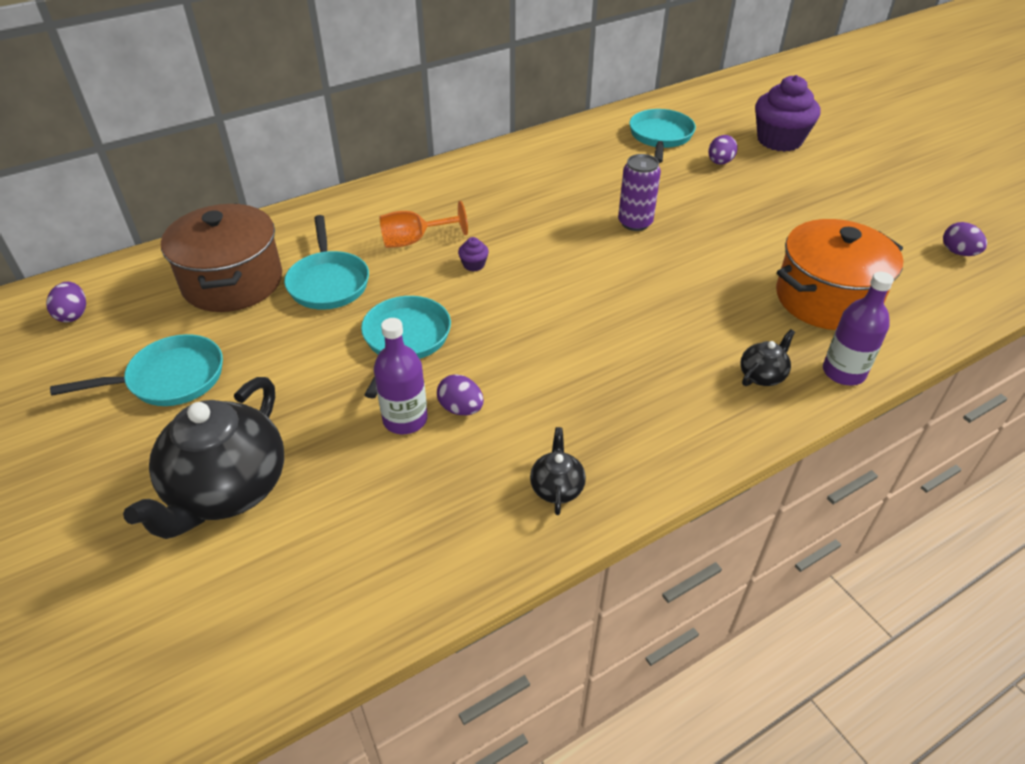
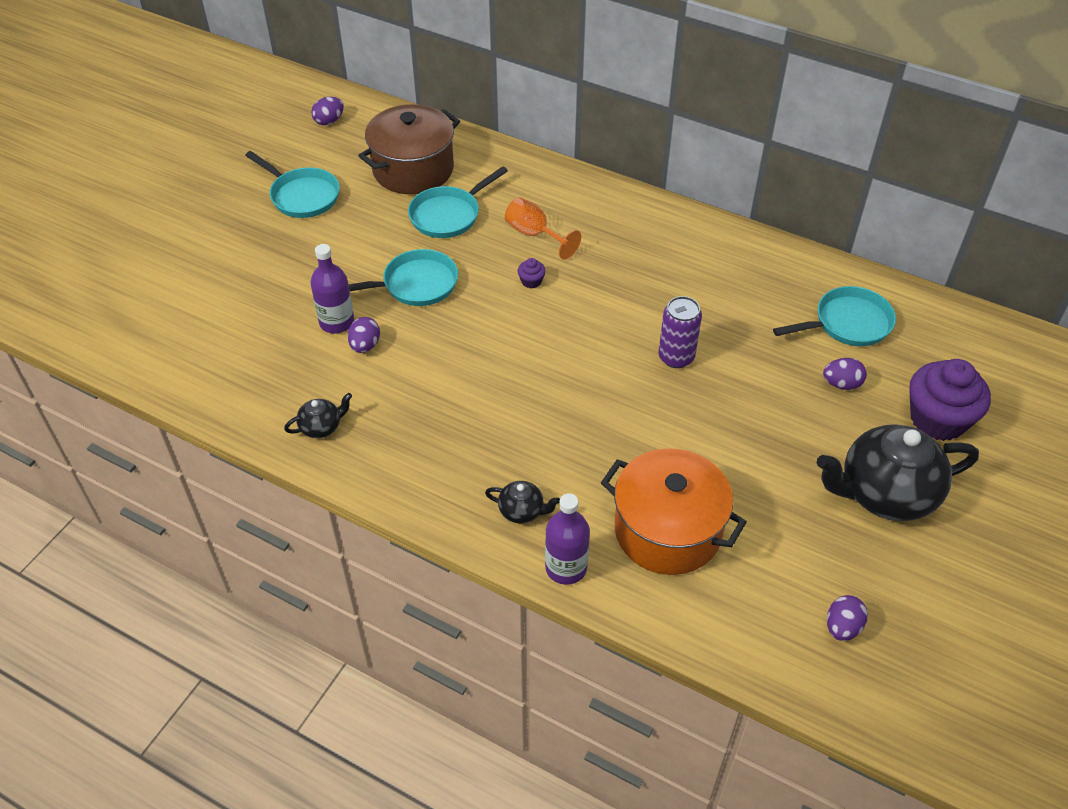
camera: 60 degrees right, 5 degrees up
(227, 489) = (229, 272): black teapot -> black teapot (885, 493)

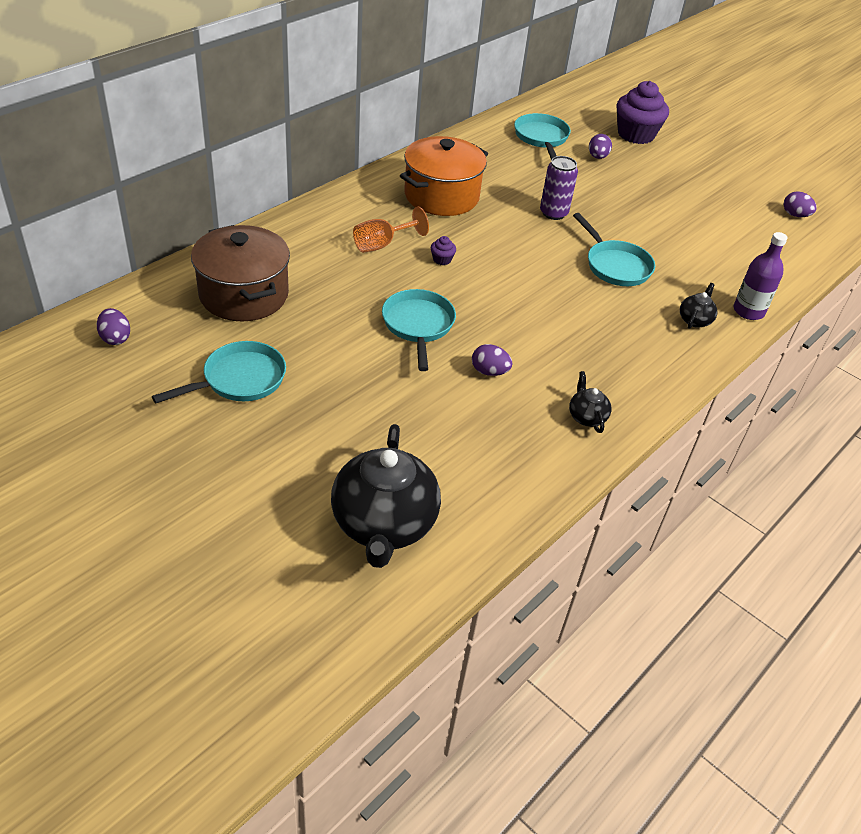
camera: 80 degrees left, 5 degrees down
(337, 322) = (451, 385): purple bottle -> none
(448, 215) = (328, 286): turquoise pan -> turquoise pan (615, 266)
(667, 530) = (717, 259): orange pot -> orange pot (441, 196)
(885, 493) = (693, 170): black teapot -> black teapot (384, 524)

